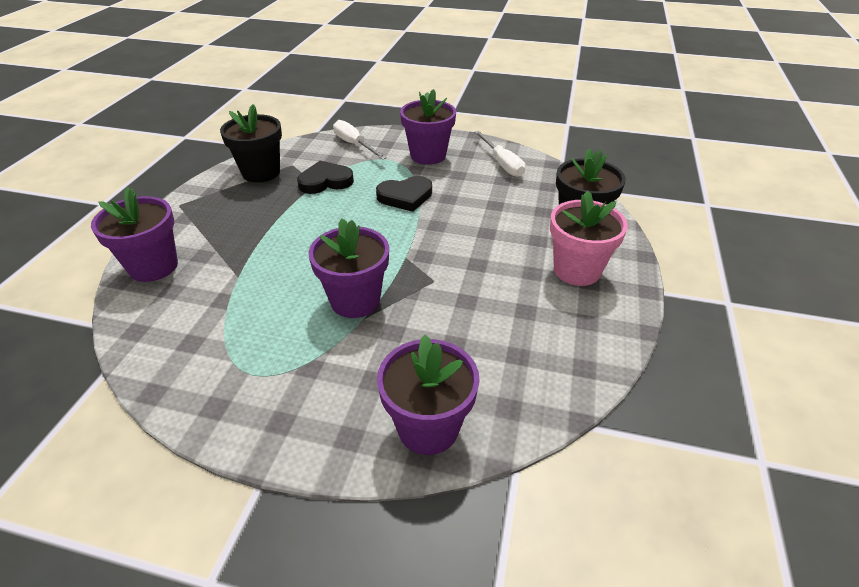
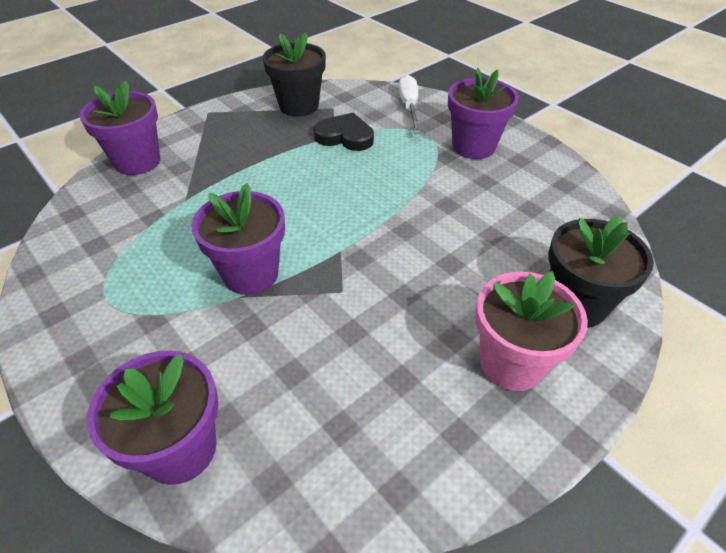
camera: 35 degrees right, 5 degrees up
(405, 196) = (404, 184): black heart -> none
(502, 164) = (550, 188): white screwdriver -> none

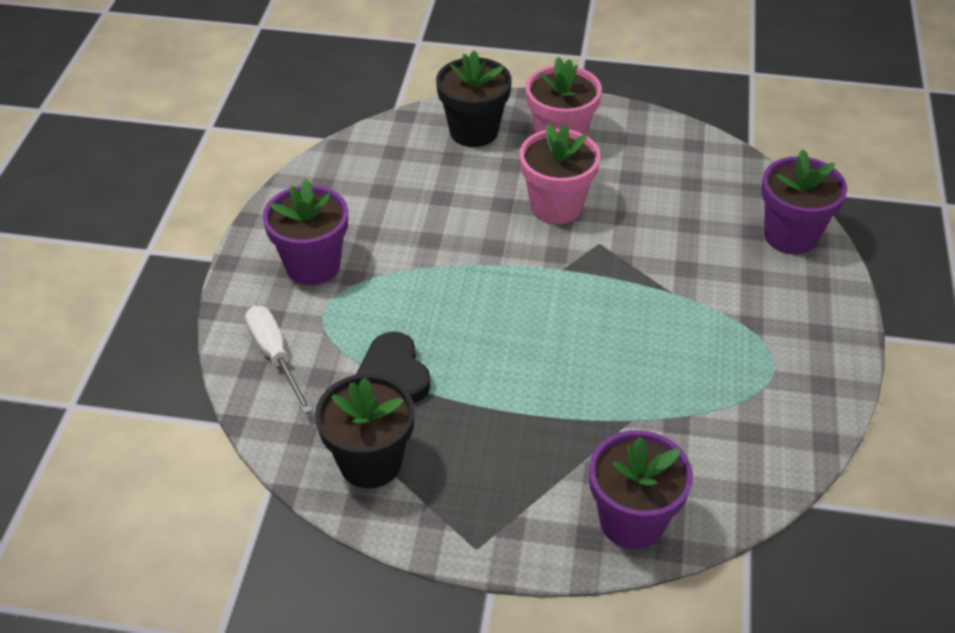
camera: 130 degrees left, 0 degrees up
(251, 274) = (647, 303): purple flower pot -> none
(409, 107) = (275, 356): white screwdriver -> white screwdriver turned 105 degrees clockwise
(414, 294) = (556, 206): none -> pink flower pot

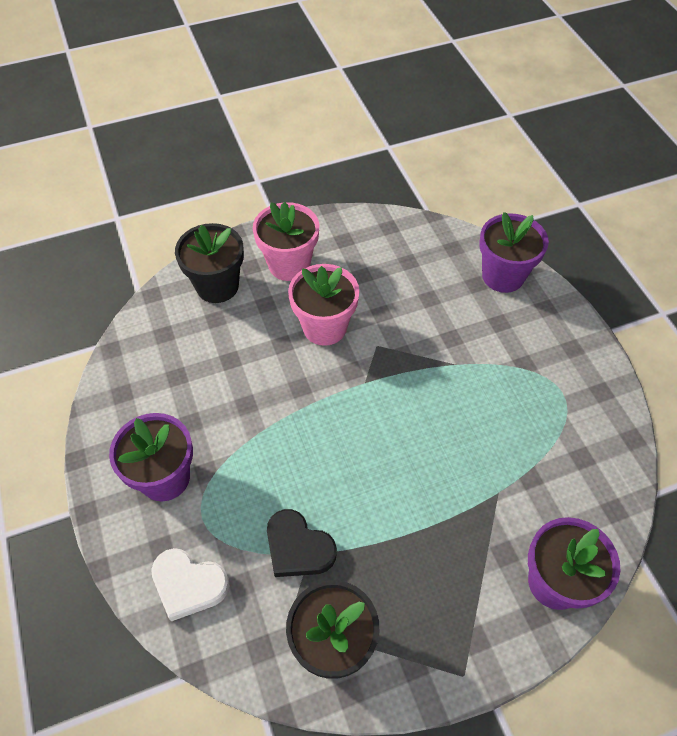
camera: 30 degrees left, 10 degrees up
(275, 356) = (189, 584): white screwdriver -> white heart

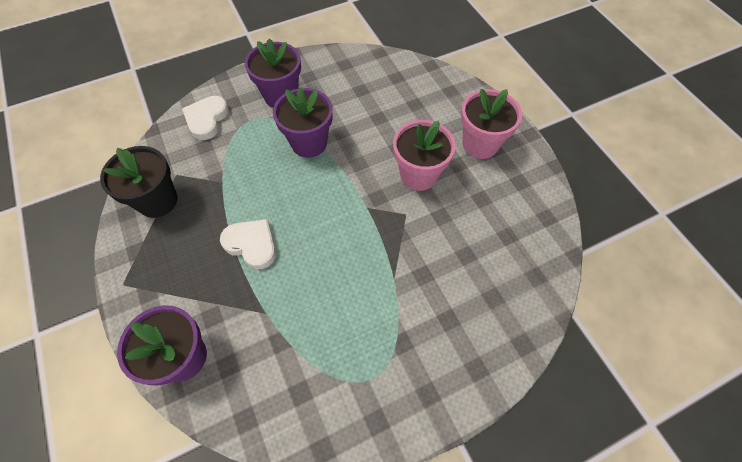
camera: 85 degrees right, 5 degrees up
(217, 286) = (447, 101): black flower pot -> none
(298, 547) = (227, 175): black heart -> none
(409, 510) = (252, 244): none -> white heart
(503, 276) = (510, 325): purple flower pot -> purple flower pot (309, 143)

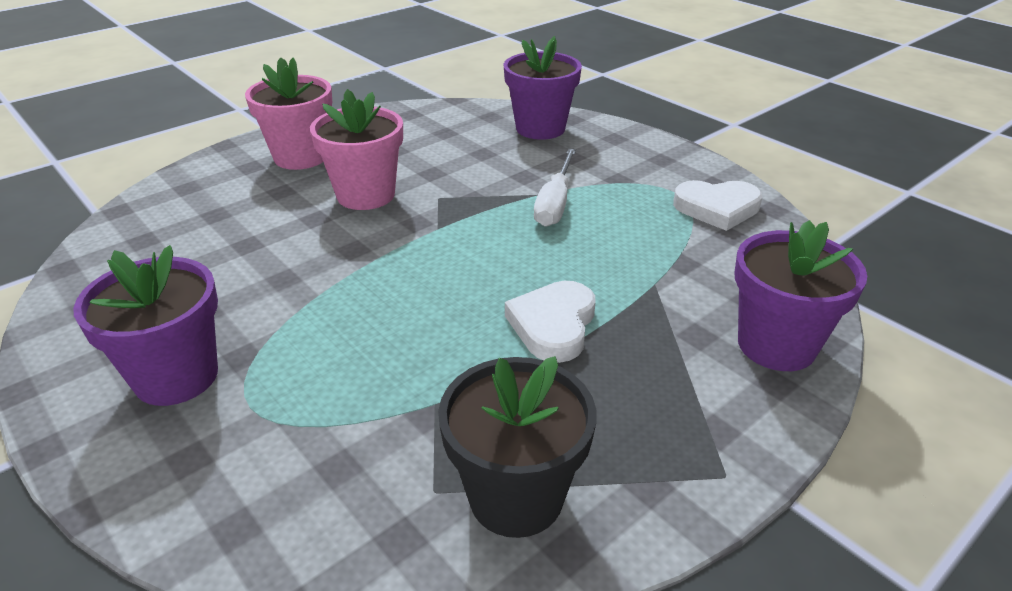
camera: 105 degrees left, 25 degrees down
(207, 119) = (249, 491): white heart -> white heart (717, 208)
(309, 143) = (313, 309): purple flower pot -> purple flower pot (540, 128)
(378, 284) = (555, 203): none -> white screwdriver

